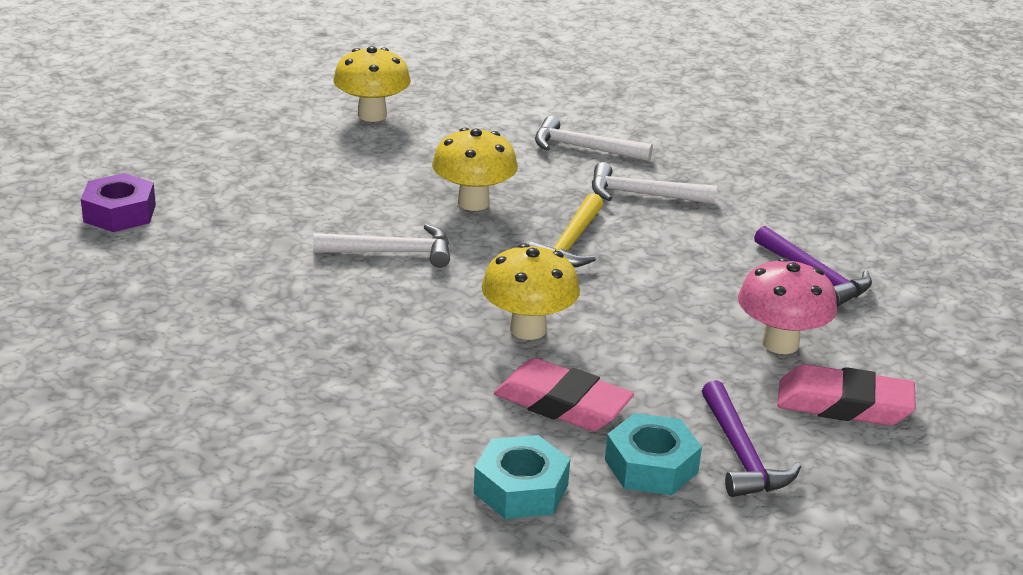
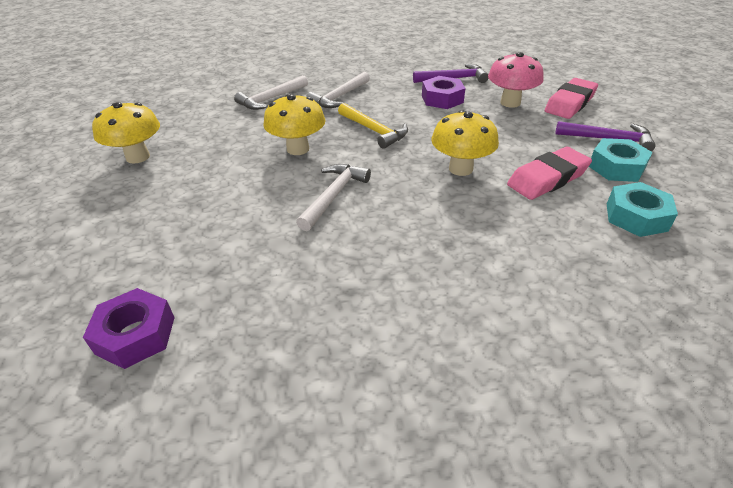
camera: 60 degrees left, 10 degrees up
(726, 279) = (442, 99): none -> purple nut

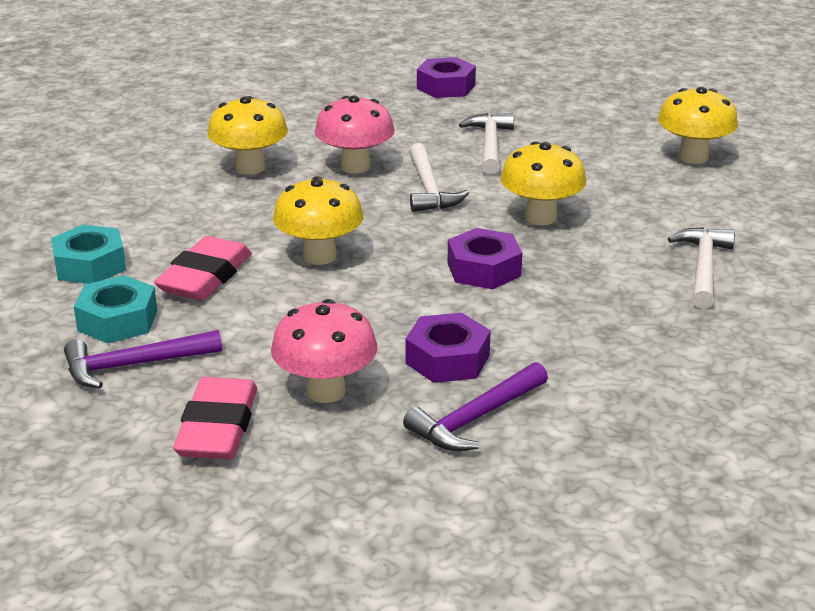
camera: 145 degrees right, 10 degrees down
(339, 97) = (613, 306): white hammer -> white hammer (490, 145)
(362, 242) = (355, 166): none -> pink mushroom
(374, 130) = (484, 269): yellow hammer -> purple nut
(455, 281) = (250, 167): none -> yellow mushroom

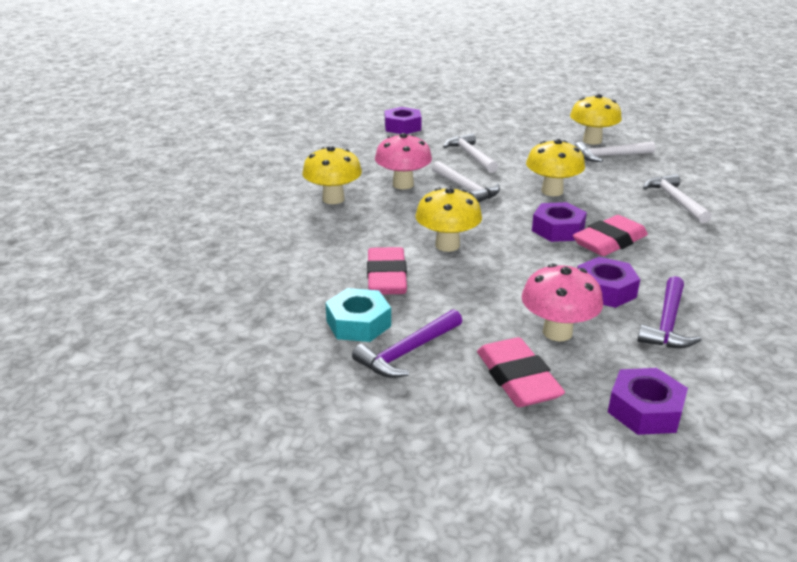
camera: 25 degrees left, 0 degrees up
(90, 265) = (293, 290): turquoise nut -> none
(318, 503) = (645, 410): none -> purple nut
(533, 301) = (609, 242): none -> pink eraser
(691, 185) = (610, 156): none -> white hammer

